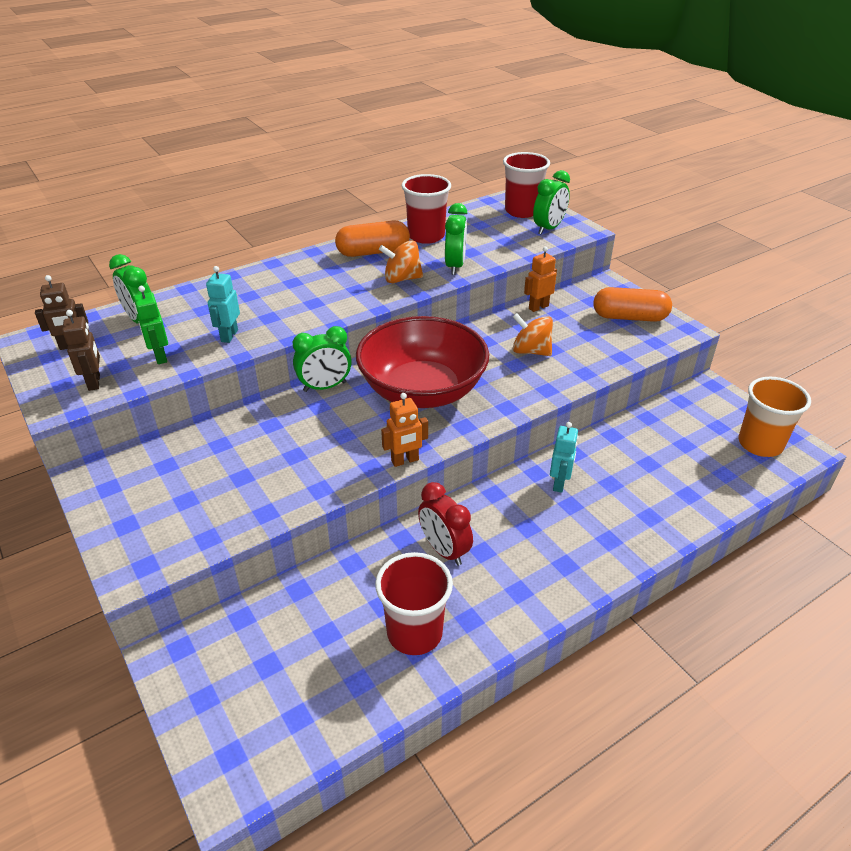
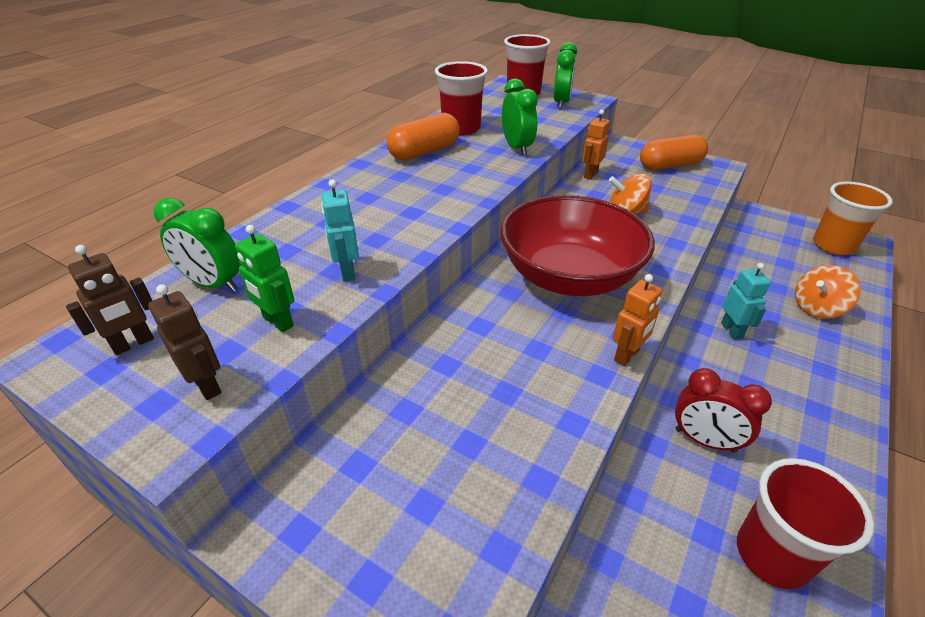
camera: 25 degrees left, 0 degrees up
(325, 387) = (468, 302): green clock -> none
(402, 279) = (479, 169): orange spinning top -> orange spinning top (817, 308)

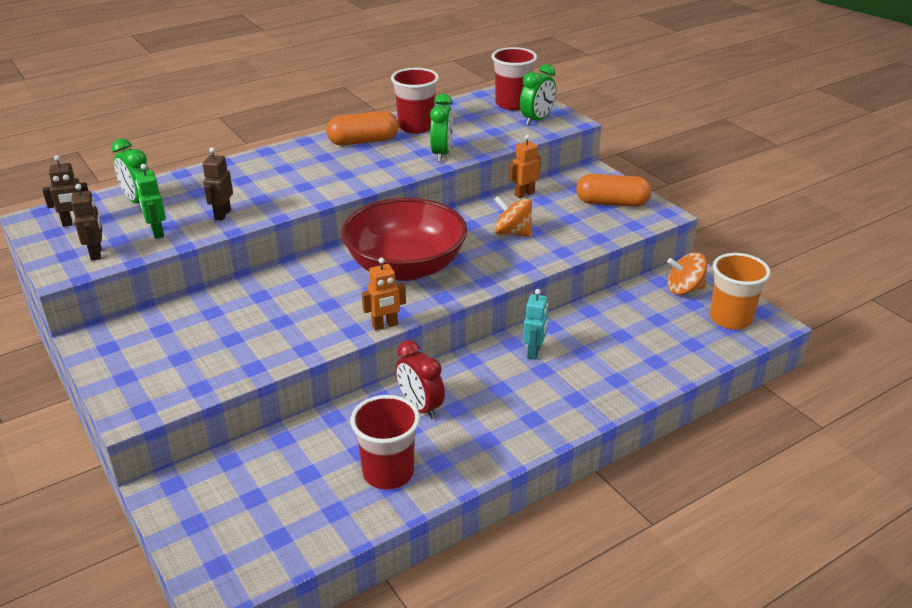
camera: 25 degrees right, 5 degrees down
(347, 272) = (222, 214): turquoise robot -> brown robot
(817, 308) = (635, 359): orange spinning top -> orange spinning top (684, 289)

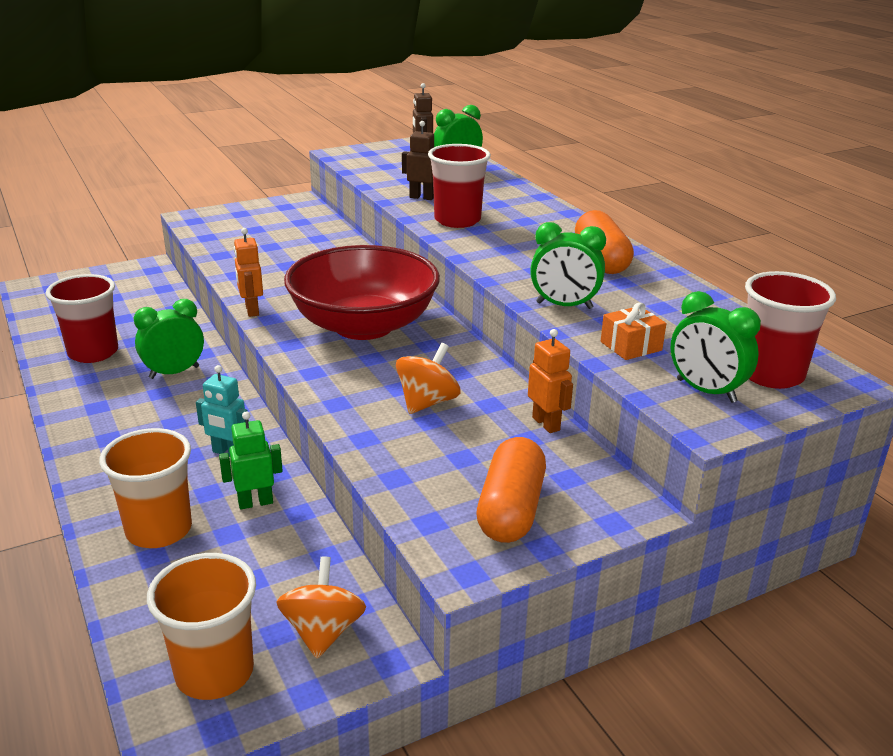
camera: 95 degrees right, 5 degrees down
(96, 253) = (366, 160): brown robot -> none
(157, 232) = (395, 176): green robot -> green robot (255, 502)
(416, 127) = (654, 293): red cup -> red cup (457, 220)
(420, 407) = (174, 372): red clock -> green clock
(492, 136) = (631, 346): none -> orange gift
(631, 364) = (159, 530): none -> orange cup

